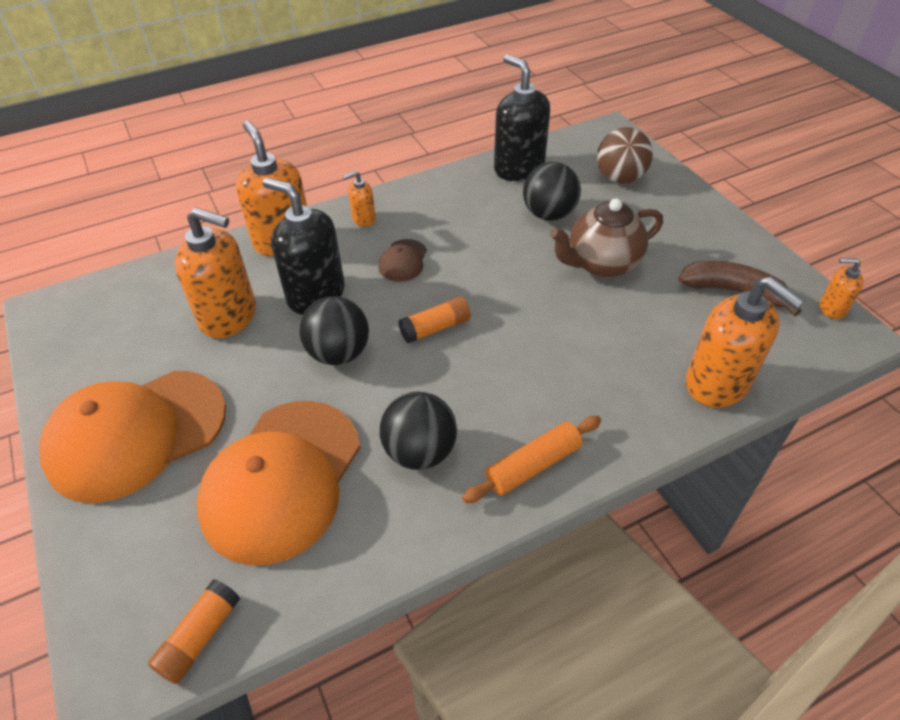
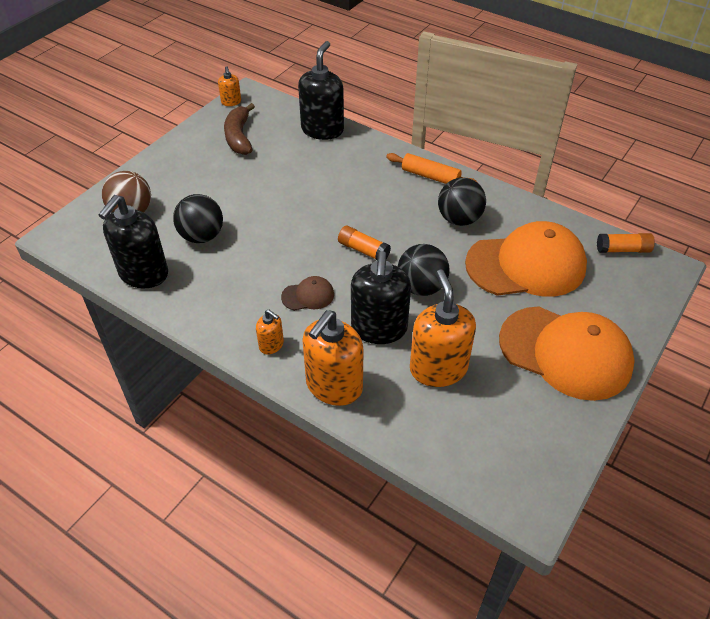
camera: 120 degrees left, 0 degrees up
(601, 264) = (246, 195): brown teapot -> none
(717, 384) = (322, 130): orange soap dispenser -> black soap dispenser

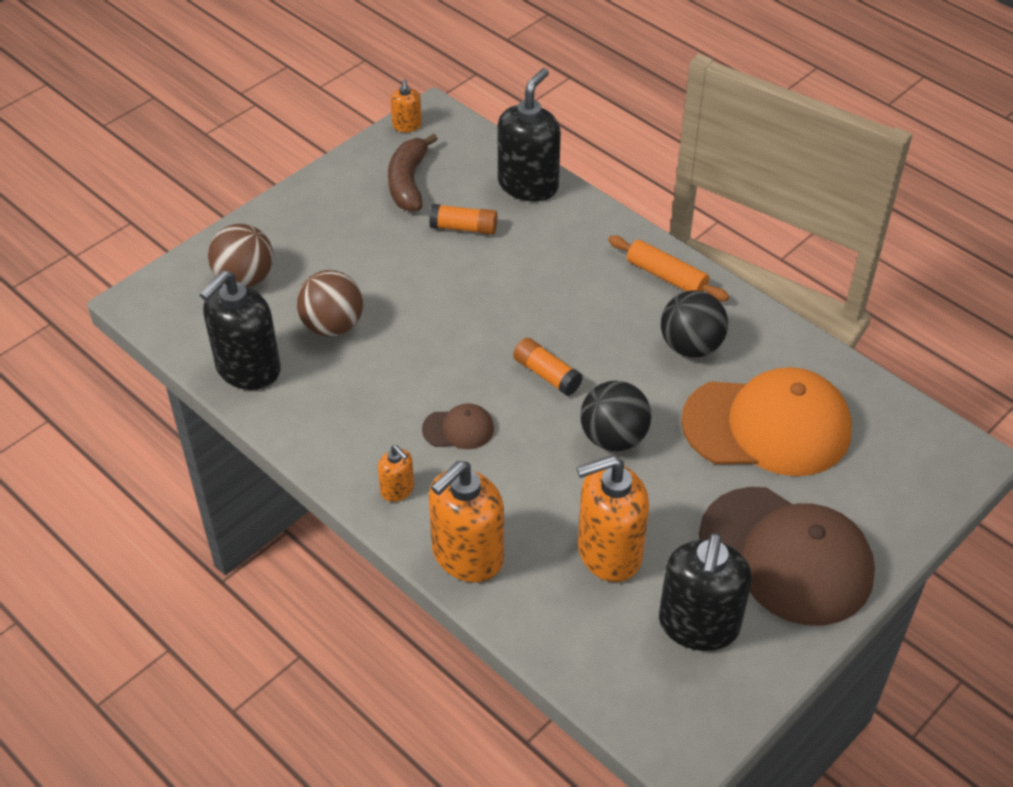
camera: 10 degrees right, 0 degrees up
(202, 236) = (332, 325): black ball -> brown ball
(379, 328) = (543, 487): black soap dispenser -> black soap dispenser (698, 625)
(438, 368) = (609, 552): orange soap dispenser -> orange soap dispenser turned 105 degrees counterclockwise
(565, 352) = (786, 556): orange cap -> brown cap
(623, 249) = (912, 422): orange glue stick -> orange glue stick (464, 228)

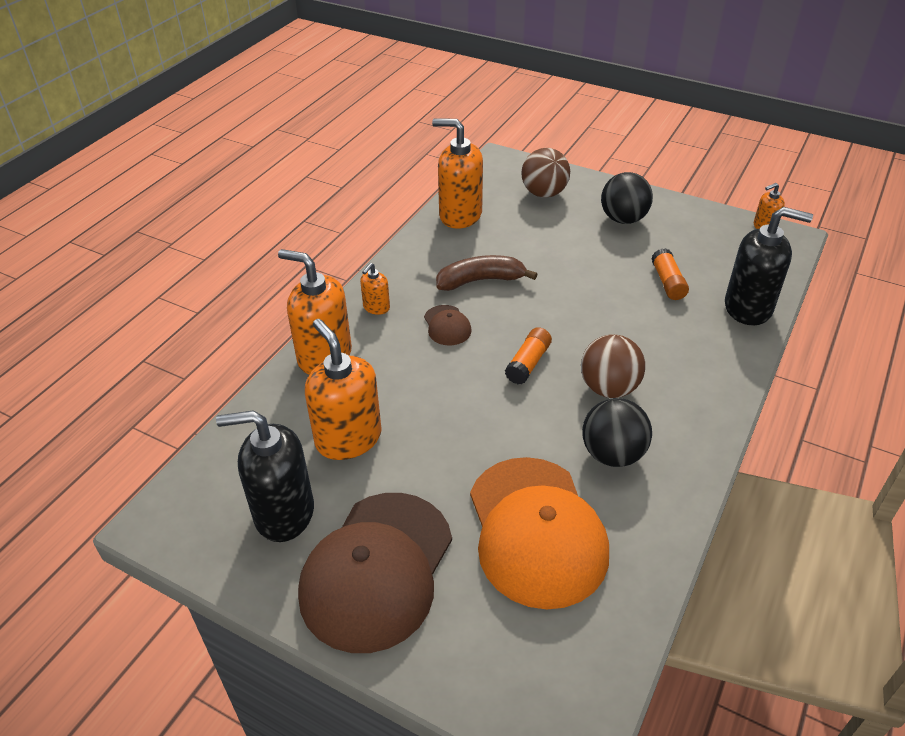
camera: 75 degrees right, 5 degrees down
(248, 369) = (460, 215): black soap dispenser -> orange soap dispenser
(332, 325) = (521, 241): brown ball -> brown ball (609, 388)
(408, 182) = (698, 242): brown banana -> brown banana (480, 280)
(613, 438) = (475, 419): black ball -> black ball (623, 219)
(666, 276) = (695, 420): orange rolling pin -> none

